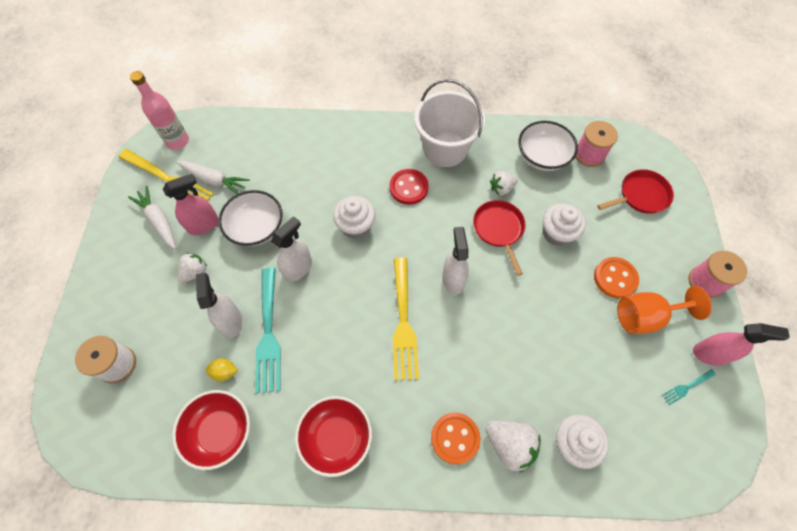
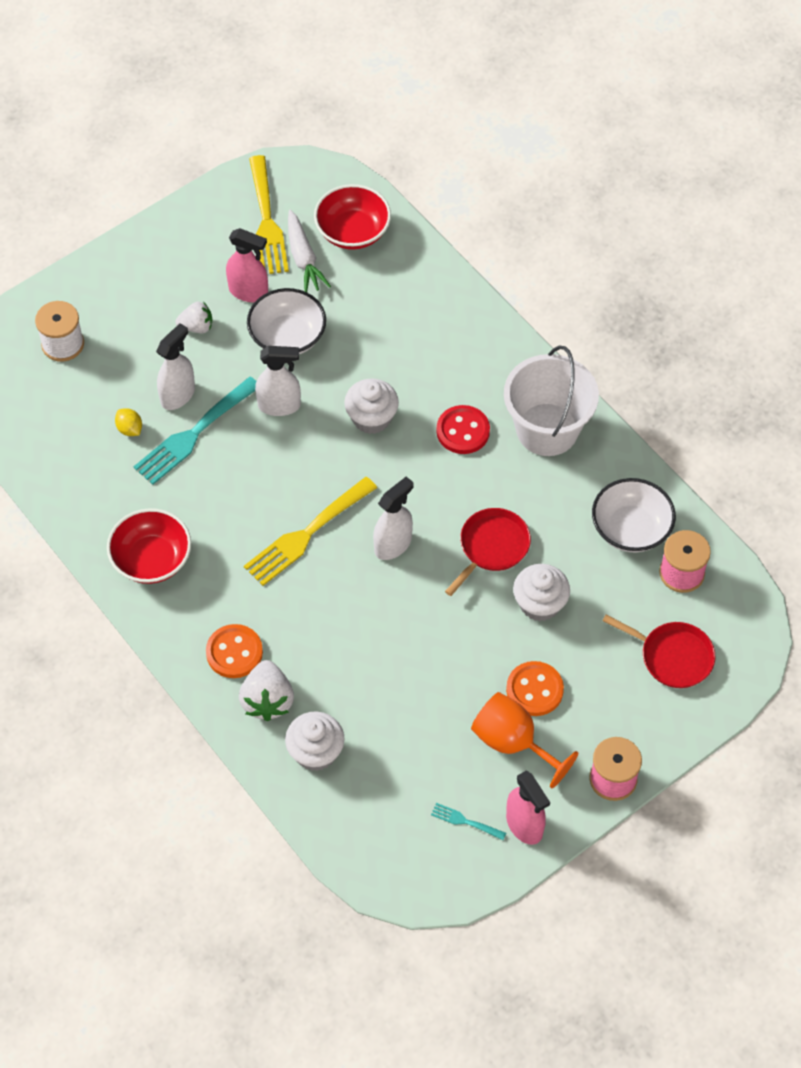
camera: 50 degrees right, 5 degrees down
(159, 221) = (217, 252): white carrot -> none
(177, 141) = (316, 189): pink bottle -> none
(220, 431) = (79, 468): red bowl -> red bowl (353, 232)
(501, 188) = (547, 516): white strawberry -> none

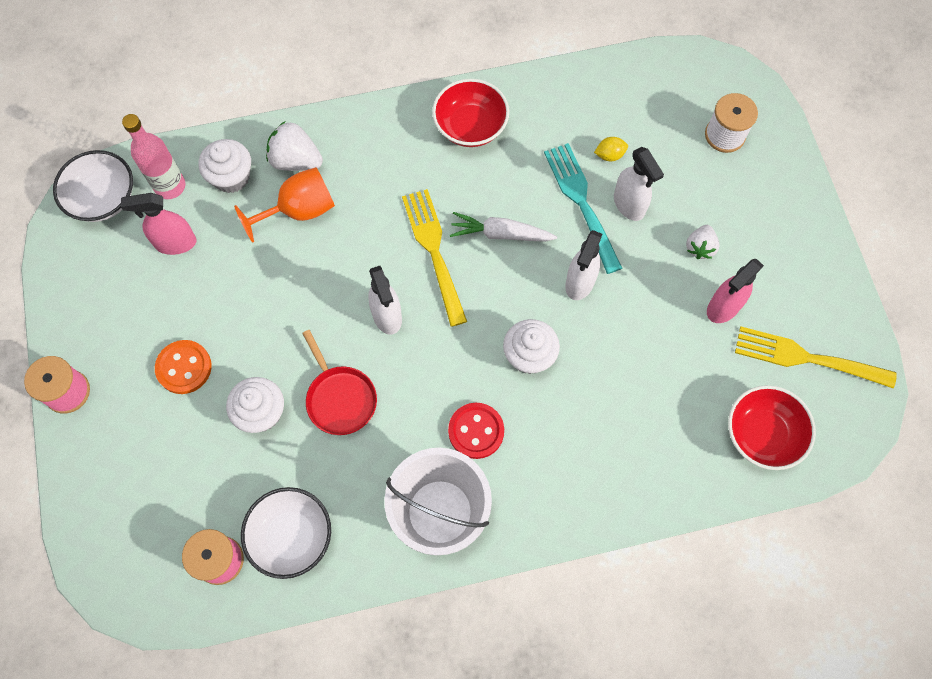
camera: 115 degrees right, 10 degrees up
(234, 652) = (352, 153): orange button -> none
(287, 337) = (655, 320): white bowl -> white bowl (103, 198)
(303, 258) = (745, 373): white carrot -> white carrot (500, 234)
(355, 806) = (170, 186): none -> pink bottle
(465, 821) = (106, 259): turquoise fork -> none
(513, 742) = (148, 327): orange goblet -> orange goblet (299, 210)
(524, 825) = (74, 302): pink spray bottle -> pink spray bottle (175, 243)
(672, 656) = (144, 504): red pan -> none

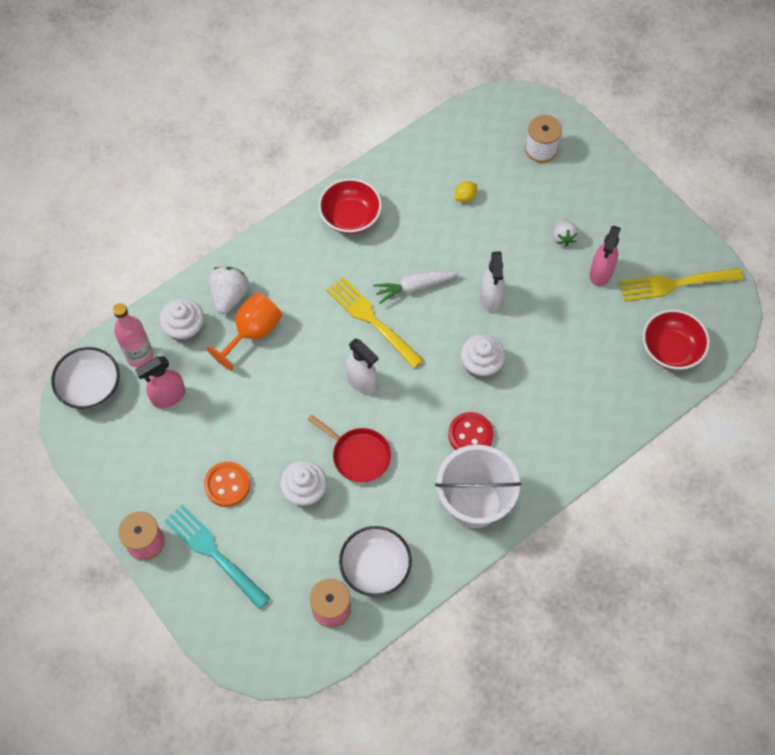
camera: 25 degrees left, 5 degrees down
(296, 161) = (229, 296): white strawberry -> white strawberry turned 105 degrees clockwise
(581, 202) = (462, 240): turquoise fork -> turquoise fork (214, 553)
(629, 205) = (497, 227): white spray bottle -> none

